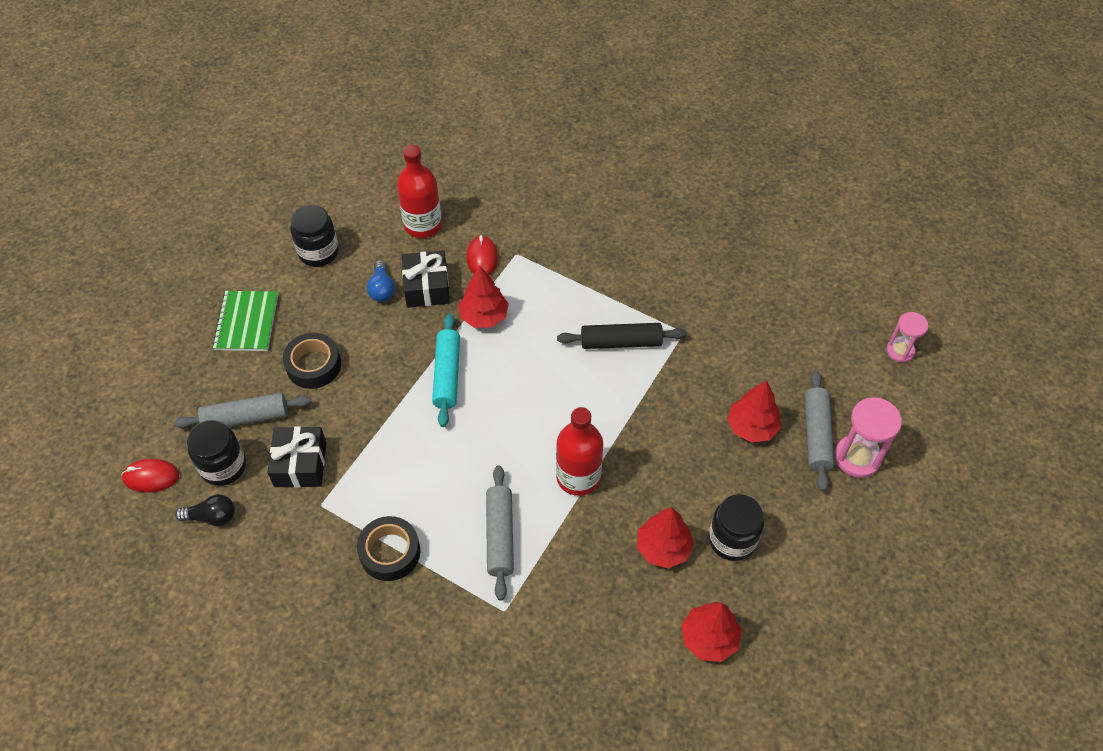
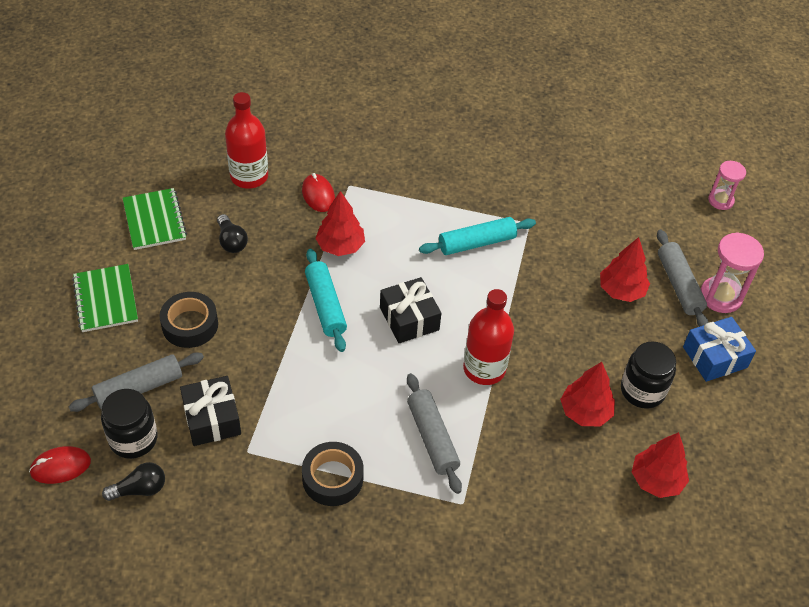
camera: 20 degrees left, 5 degrees down
(318, 252) = (154, 220): black jar -> green notebook
(382, 289) = (231, 241): blue light bulb -> black light bulb
(427, 287) = (275, 231): black gift -> black gift (409, 319)
(621, 342) = (477, 243): black rolling pin -> turquoise rolling pin
(824, 522) = (715, 357): none -> blue gift

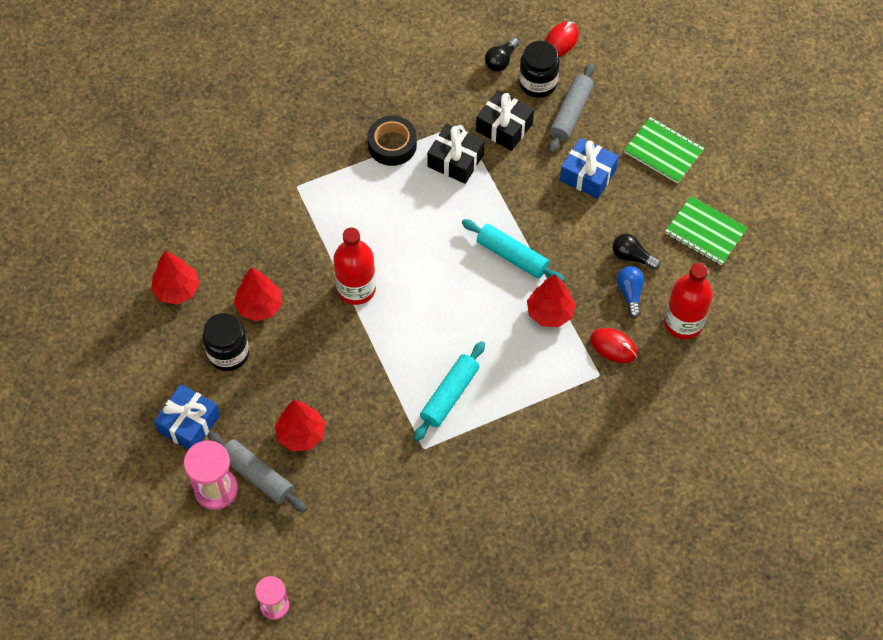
camera: 145 degrees right, 10 degrees up
(190, 325) = (588, 175): black tape -> blue gift
(264, 219) = (630, 293): none -> blue light bulb
(409, 319) = (443, 289): black gift -> black gift (455, 160)
(432, 438) = (351, 214): grey rolling pin -> none

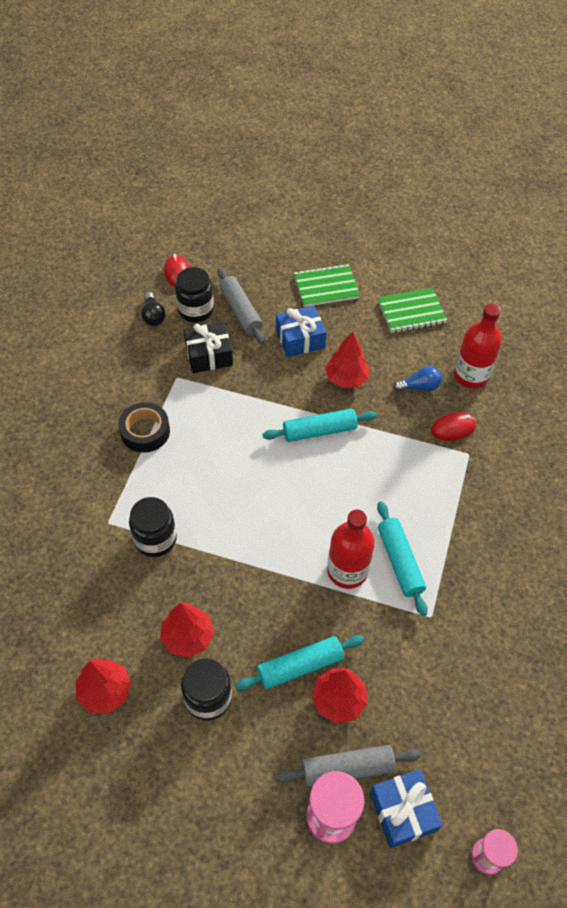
camera: 50 degrees left, 5 degrees down
(189, 424) = (245, 787): blue gift -> blue gift (403, 811)
(303, 392) = (300, 666): none -> turquoise rolling pin
(312, 225) = (155, 539): none -> black jar
(356, 289) = (244, 553): red bottle -> red bottle (347, 571)
(455, 160) = (203, 403): black gift -> none
(550, 313) = (389, 444): red tree -> red tree (346, 378)
(630, 293) = (419, 387): blue light bulb -> blue light bulb turned 135 degrees clockwise
(632, 257) = (391, 364): black light bulb -> none

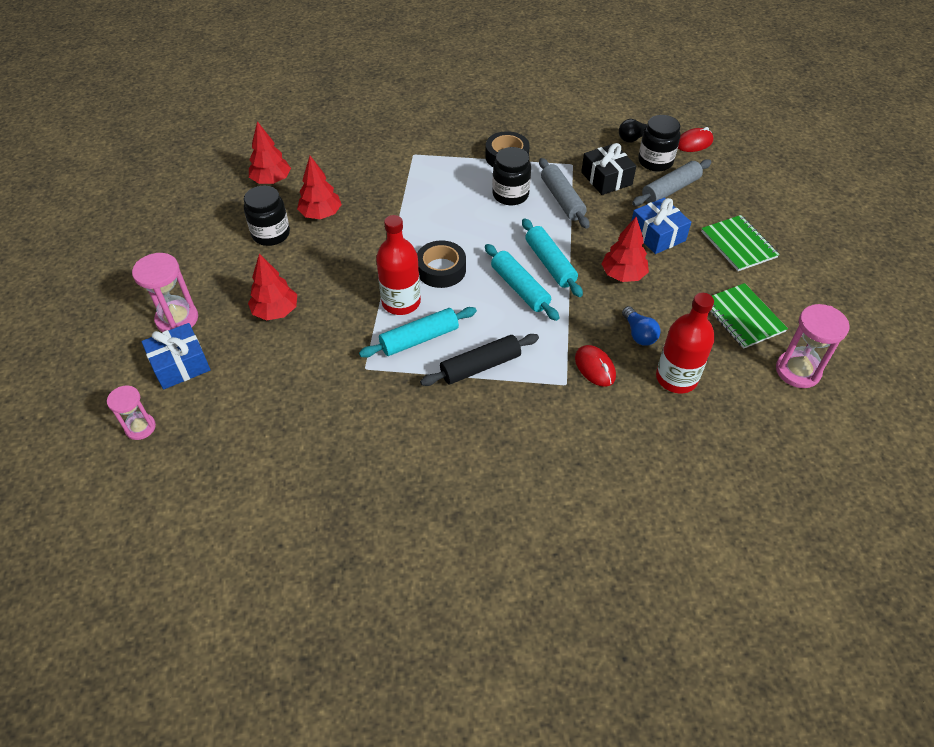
camera: 80 degrees right, 5 degrees down
(155, 539) = (404, 181): black jar -> black jar (510, 195)
(300, 666) = (303, 283): turquoise rolling pin -> turquoise rolling pin (519, 288)
(307, 526) = (441, 269): none -> black tape
(347, 768) = (216, 324): grey rolling pin -> grey rolling pin (562, 199)
(441, 515) = (480, 366): none -> black rolling pin
(472, 298) = (797, 371): none -> pink hourglass

